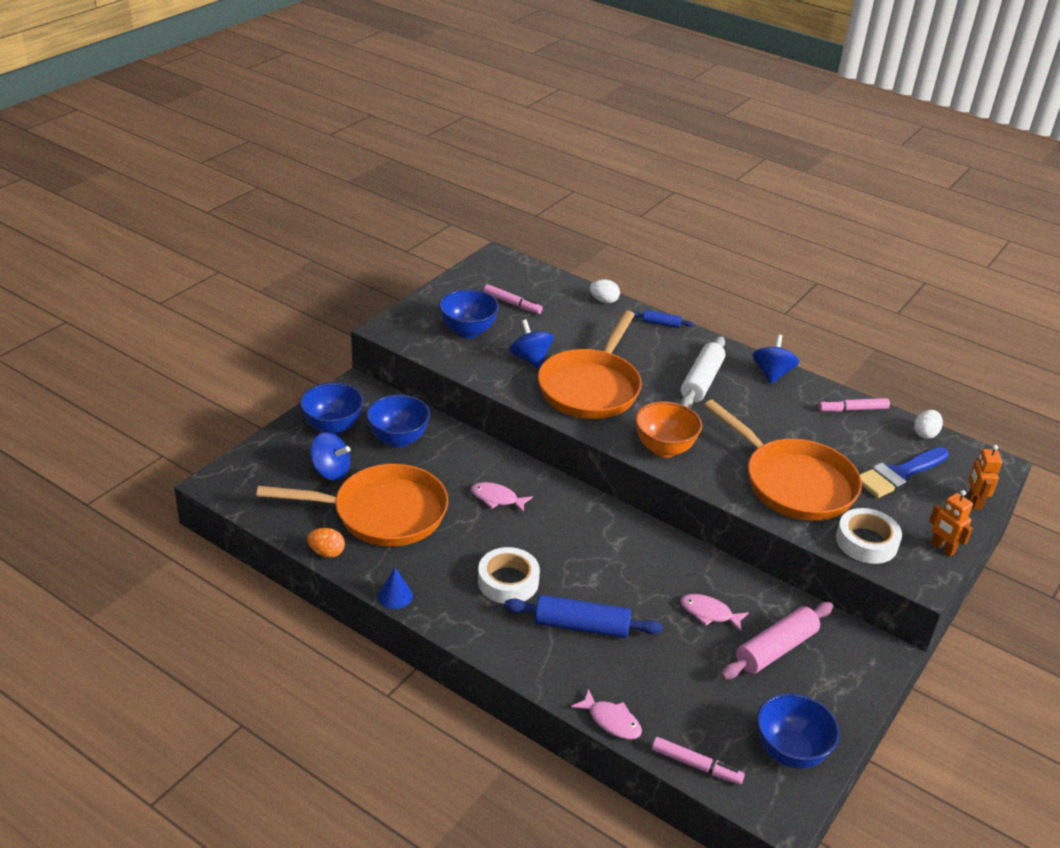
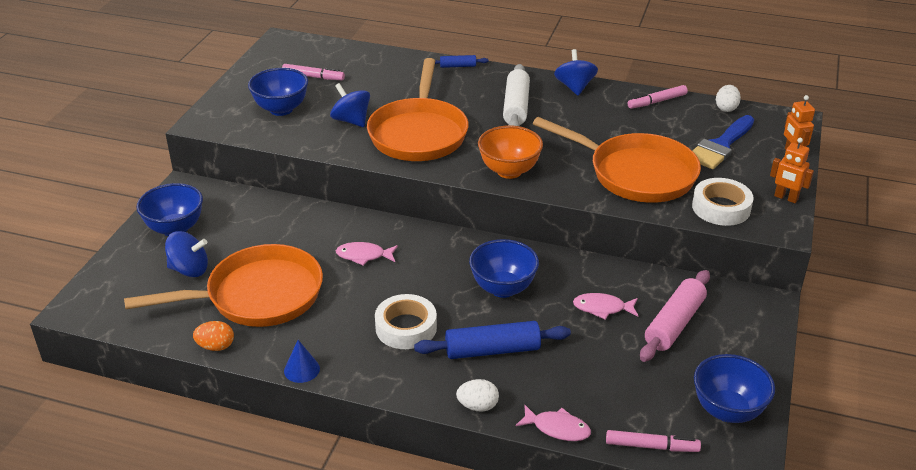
camera: 15 degrees left, 0 degrees up
(398, 439) = (245, 225): blue bowl -> blue bowl (503, 288)
(604, 301) = (397, 57): white egg -> white egg (478, 406)

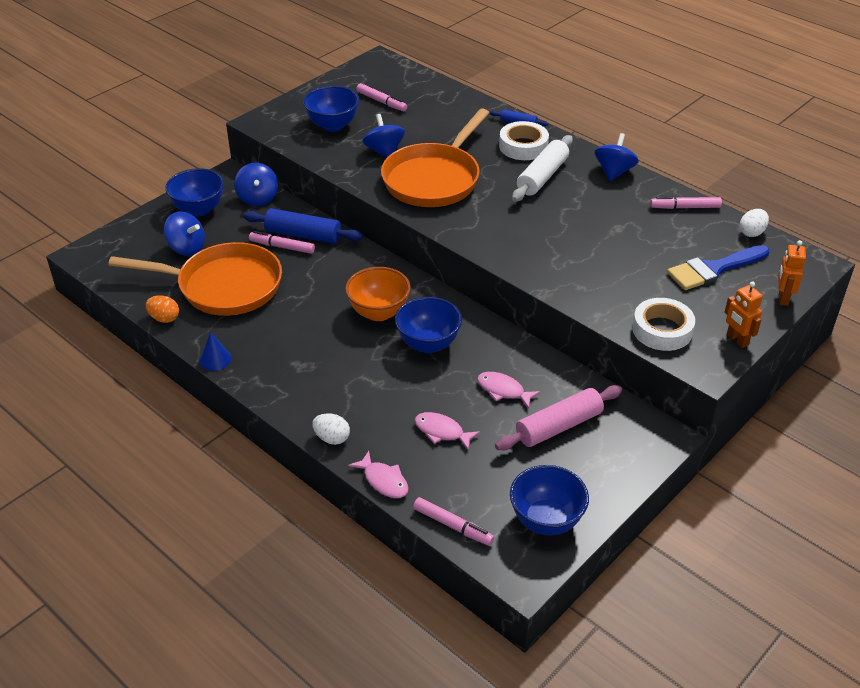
camera: 25 degrees right, 5 degrees up
(231, 201) = (258, 198): none -> blue spinning top
(291, 240) = (282, 247): none -> pink marker
(364, 256) = (331, 278): pink fish -> pink fish (442, 431)
(406, 327) = (321, 351): white tape -> white tape (523, 146)
(492, 350) = (379, 395): blue rolling pin -> blue rolling pin (303, 235)
(509, 171) = (488, 237): orange bowl -> orange bowl (379, 312)
(636, 174) = (605, 273): orange pan -> none

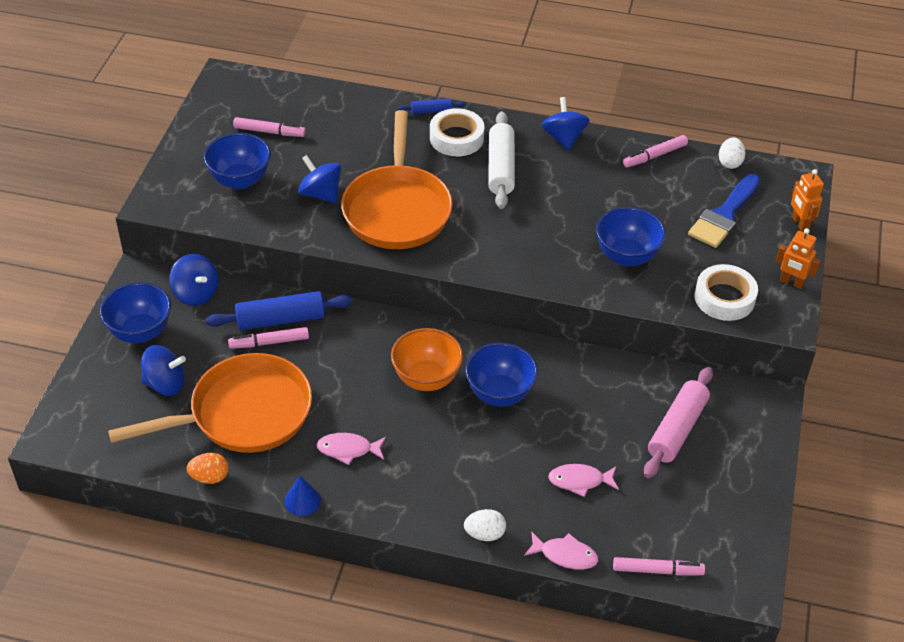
camera: 30 degrees left, 5 degrees up
(503, 390) = (603, 413): pink fish -> pink fish (348, 449)
(546, 520) = (730, 527): blue bowl -> blue bowl (626, 256)

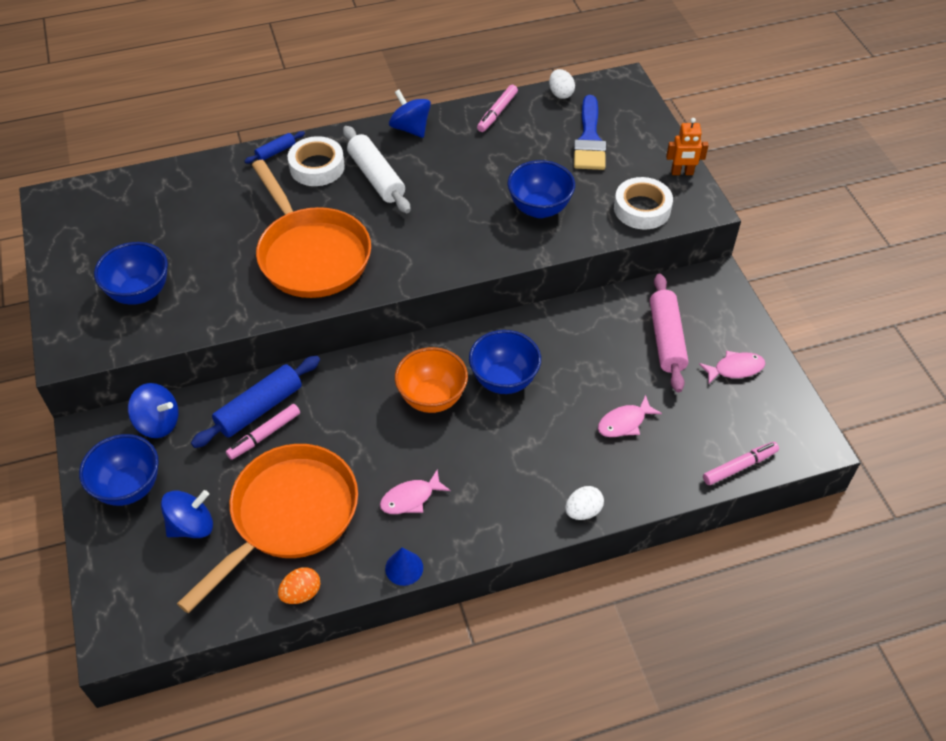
camera: 30 degrees left, 5 degrees up
(269, 132) = (135, 234): pink marker -> none
(321, 194) = (229, 272): blue spinning top -> none
(565, 555) = (660, 493): pink fish -> pink fish (735, 369)
(799, 223) = (651, 121): orange robot -> none

